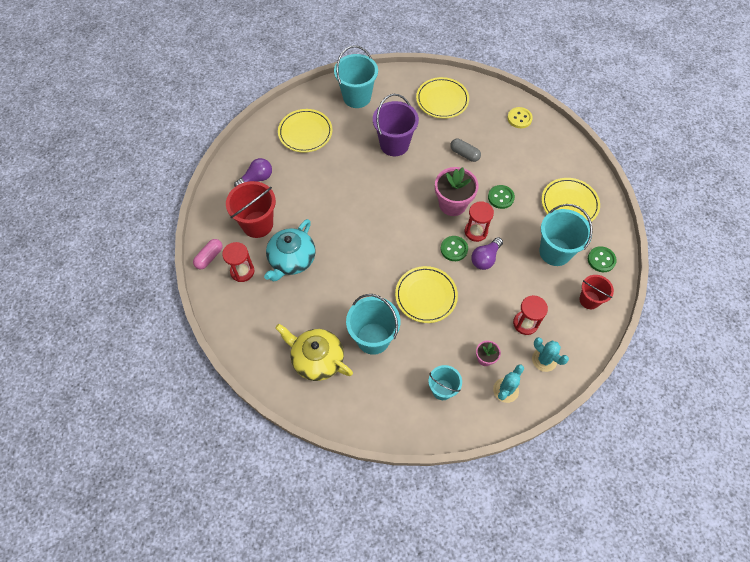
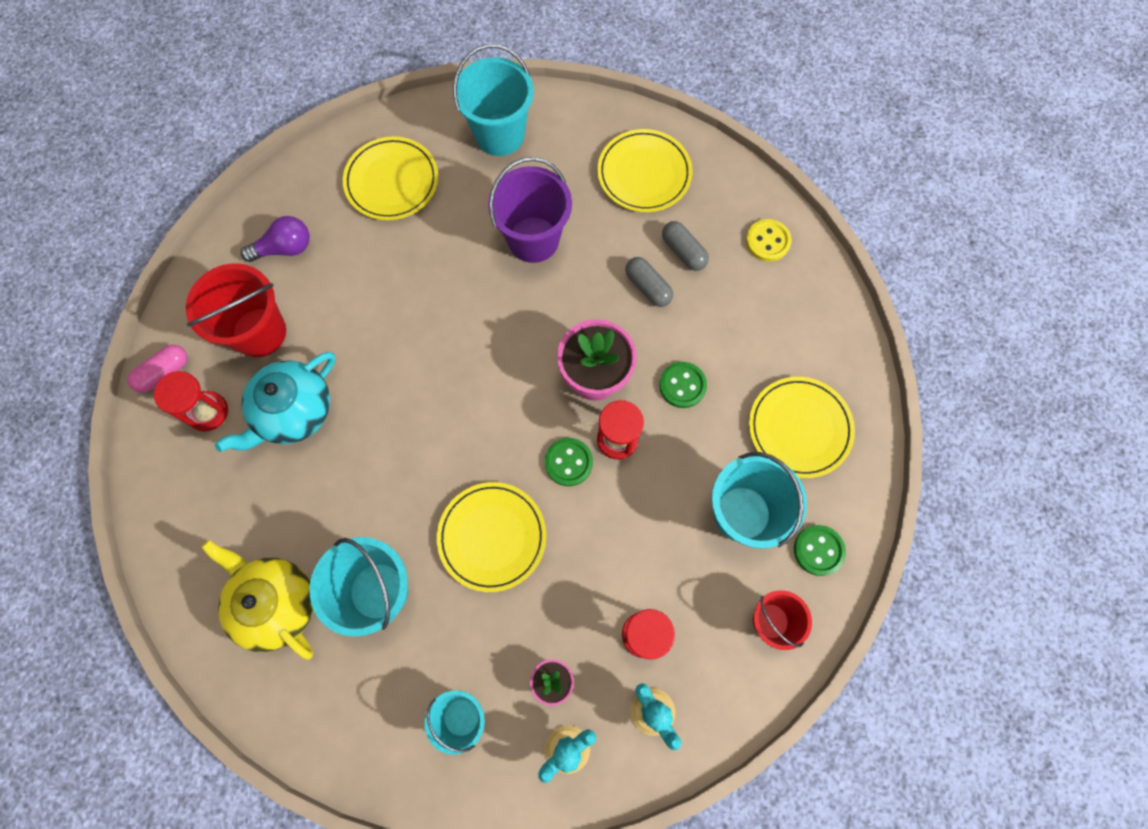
camera: 15 degrees right, 10 degrees up
(477, 133) = (683, 251): none -> grey capsule
(485, 258) = (616, 494): purple light bulb -> none

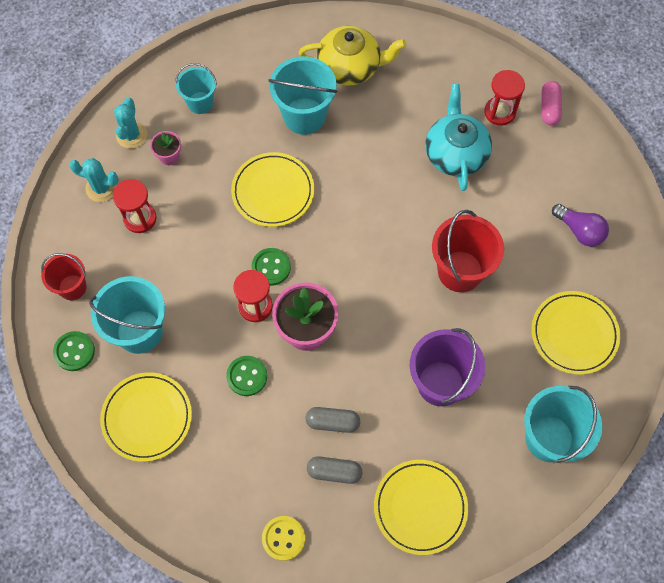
camera: 135 degrees right, 5 degrees down
(259, 332) = (529, 173): red bucket -> red bucket (460, 271)
(285, 248) = (579, 231): purple light bulb -> purple light bulb turned 75 degrees counterclockwise

